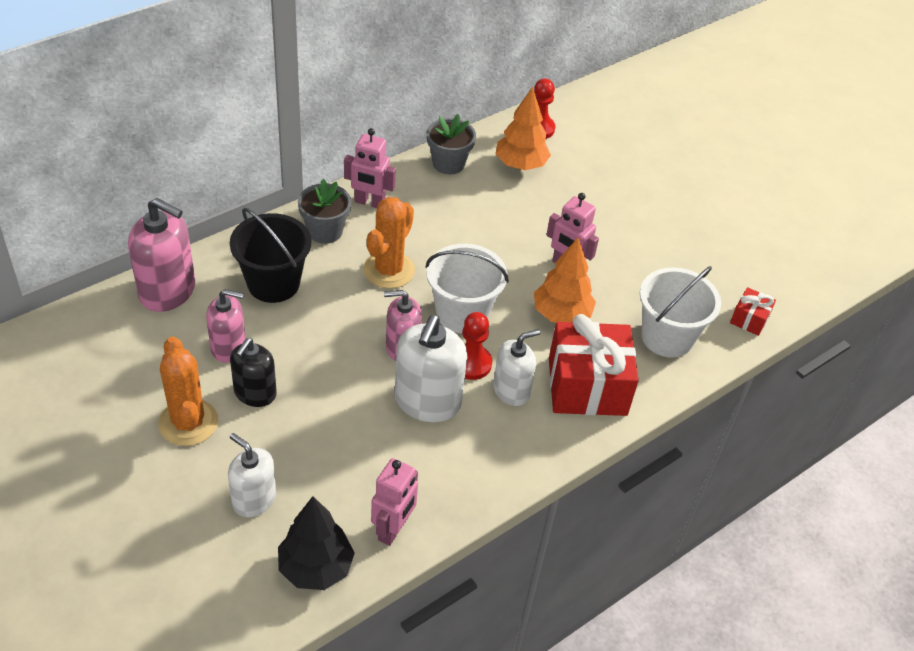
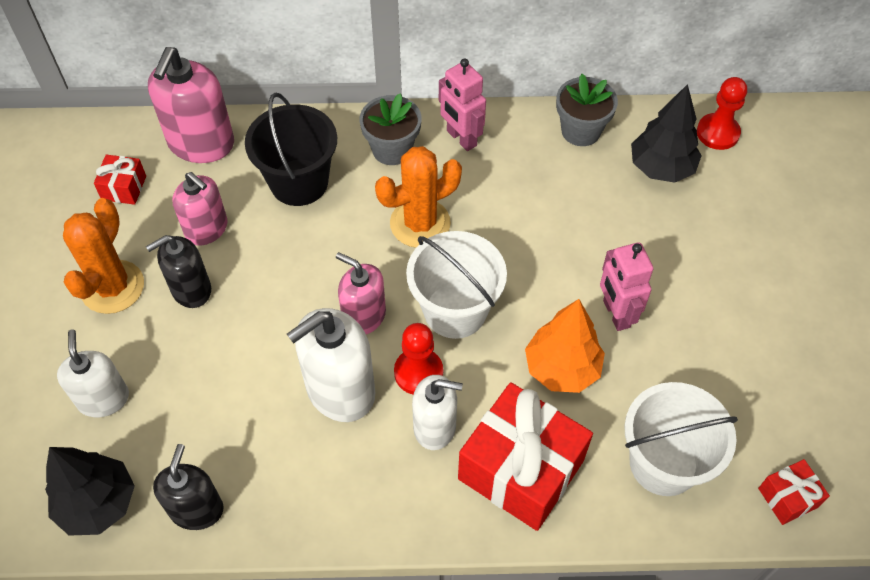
camera: 40 degrees right, 10 degrees up
(131, 350) = (124, 188): none -> red gift
(168, 291) = (201, 143): pink soap dispenser -> pink soap dispenser turned 45 degrees clockwise
(393, 529) = (196, 509): pink robot -> black soap dispenser
(520, 165) = (661, 168): orange tree -> black tree

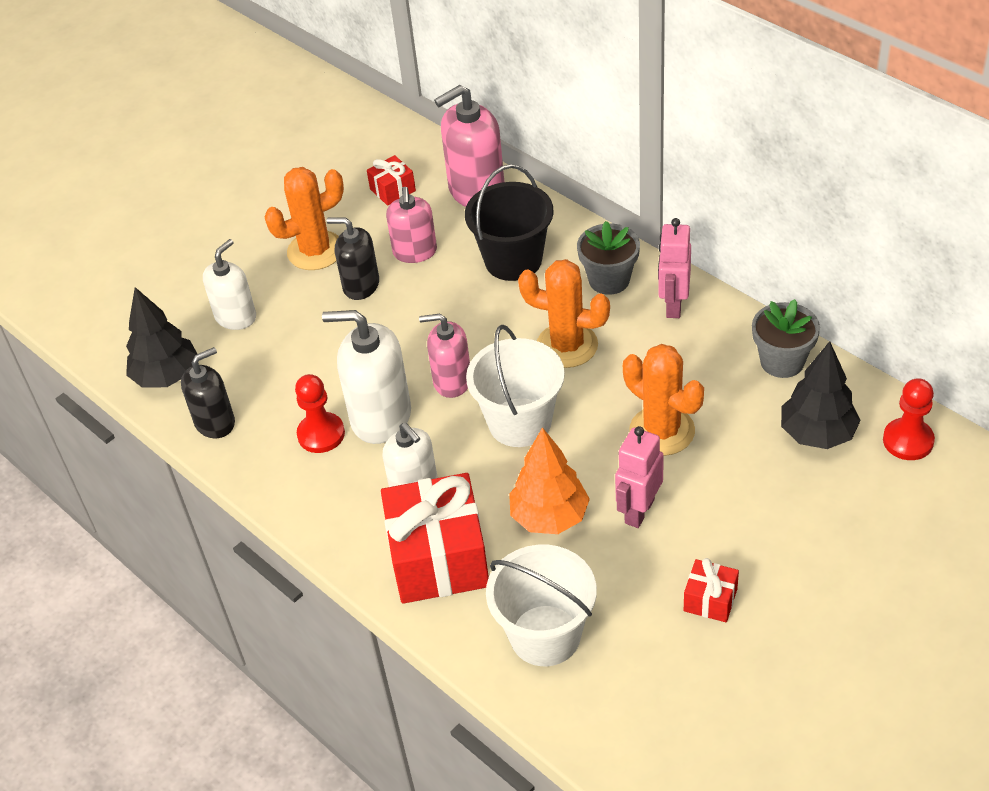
camera: 50 degrees right, 10 degrees down
(364, 316) = (452, 381): pink soap dispenser -> pink soap dispenser turned 75 degrees counterclockwise
(418, 372) = (445, 444): red pawn -> red pawn (321, 434)
(562, 241) = (662, 431): none -> orange cactus
(788, 497) = (611, 734): red gift -> red gift (710, 600)

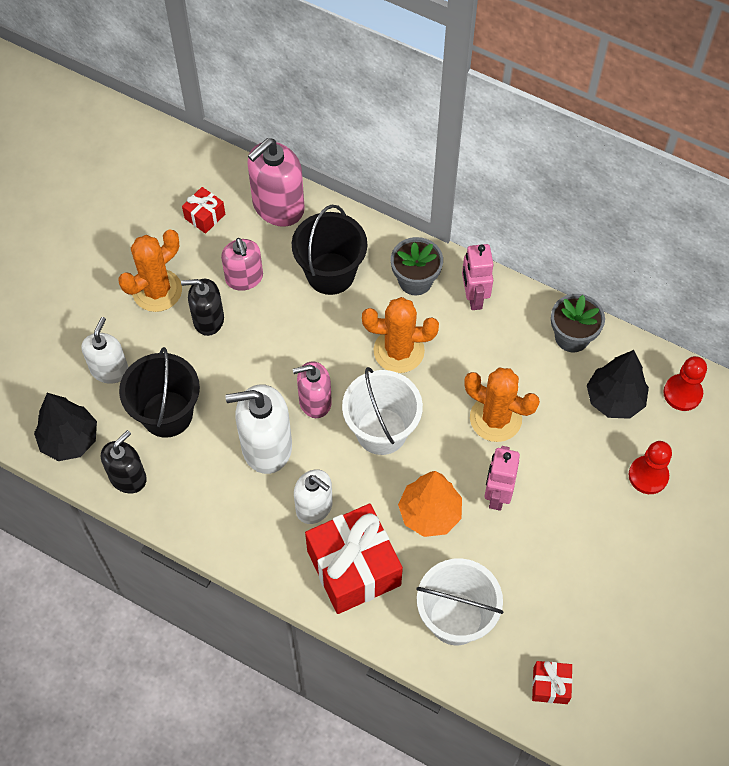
camera: 20 degrees left, 15 degrees up
(281, 368) = (167, 414): none -> black bucket
(321, 434) = (222, 472): red pawn -> red pawn (648, 475)
(710, 600) = (570, 562): red gift -> red gift (550, 686)

